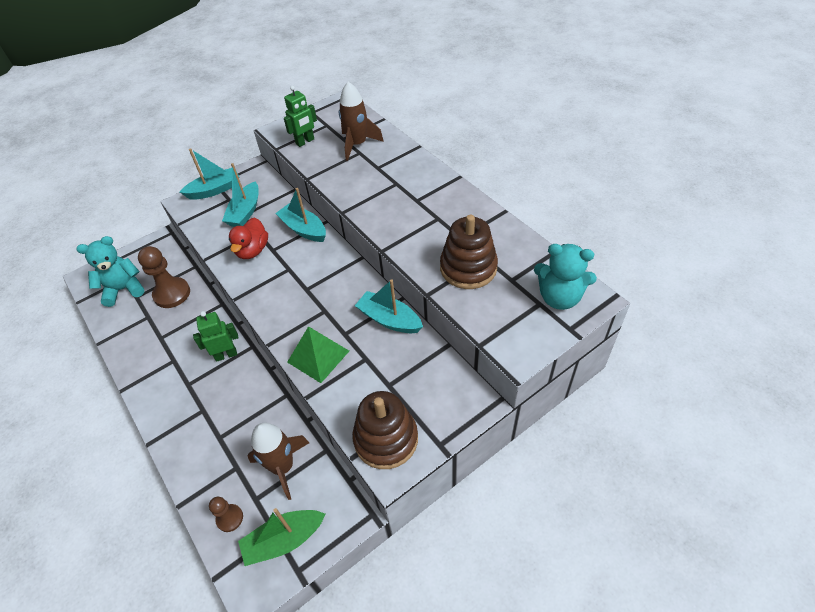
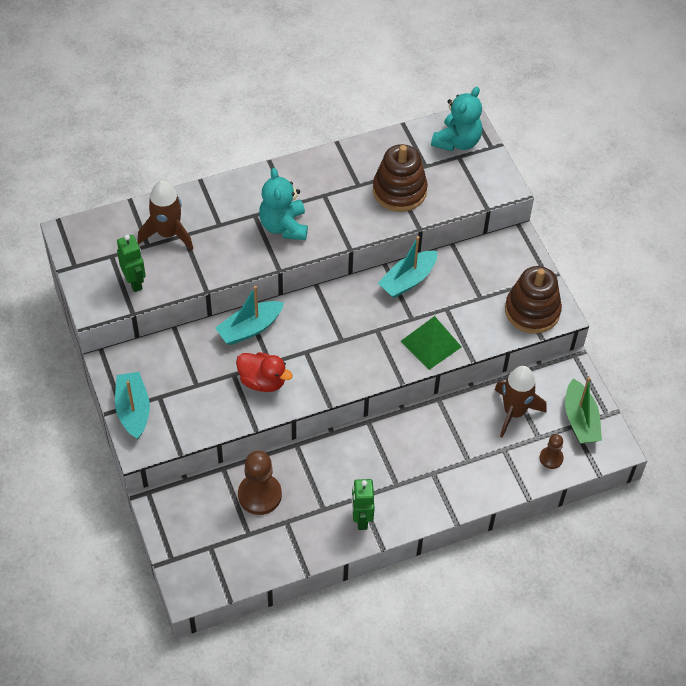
camera: 80 degrees left, 5 degrees up
(123, 289) = (230, 548): turquoise teddy bear -> turquoise teddy bear (284, 226)
(226, 355) = (371, 446): green robot -> green robot (361, 519)
(245, 212) = (192, 381): turquoise boat -> none

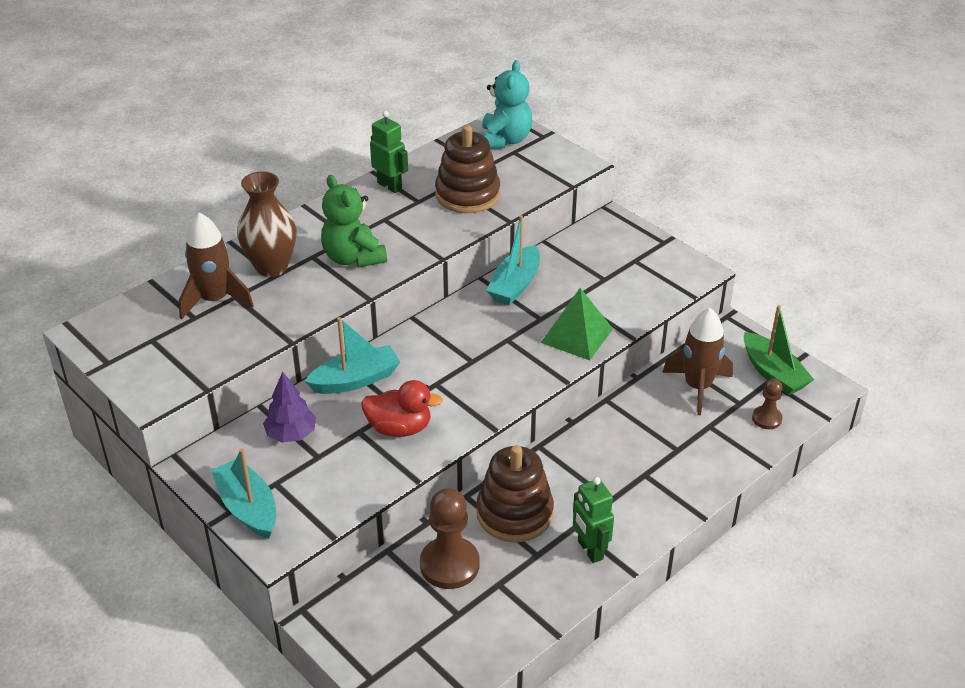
camera: 20 degrees left, 15 degrees down
(134, 282) = (195, 357): green robot -> green robot (390, 186)
(186, 360) = (291, 434): none -> purple tree
(220, 215) = (271, 267): none -> brown vase
(250, 328) = (355, 380): turquoise boat -> turquoise boat turned 150 degrees counterclockwise
(284, 226) = (353, 258): turquoise teddy bear -> green teddy bear
(532, 311) = (668, 275): brown stacking toy -> brown stacking toy (514, 513)

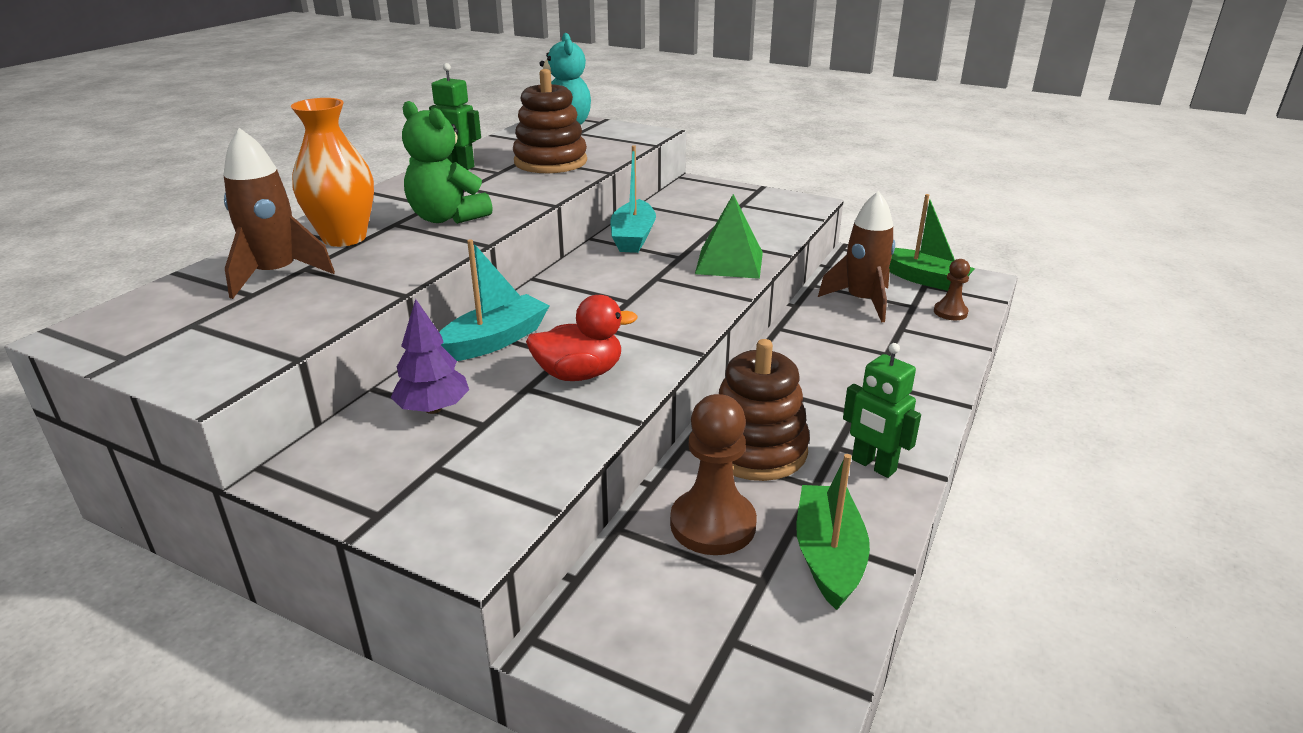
camera: 20 degrees left, 10 degrees down
(248, 508) = (404, 505): turquoise boat -> none
(271, 267) = (344, 238): brown vase -> orange vase
(510, 610) = (828, 556): none -> green boat

